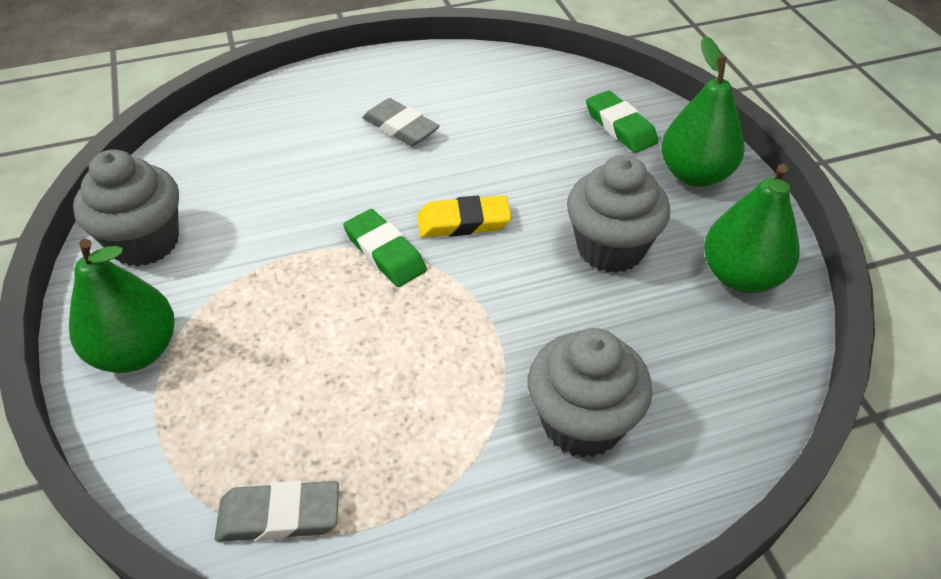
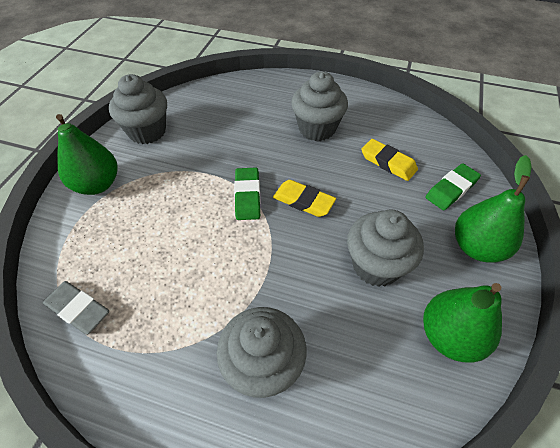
camera: 35 degrees right, 5 degrees up
(400, 127) = (317, 129): grey eraser -> grey cupcake
(525, 129) = (388, 162): none -> yellow eraser
(620, 126) = (451, 189): green eraser -> green eraser turned 45 degrees clockwise

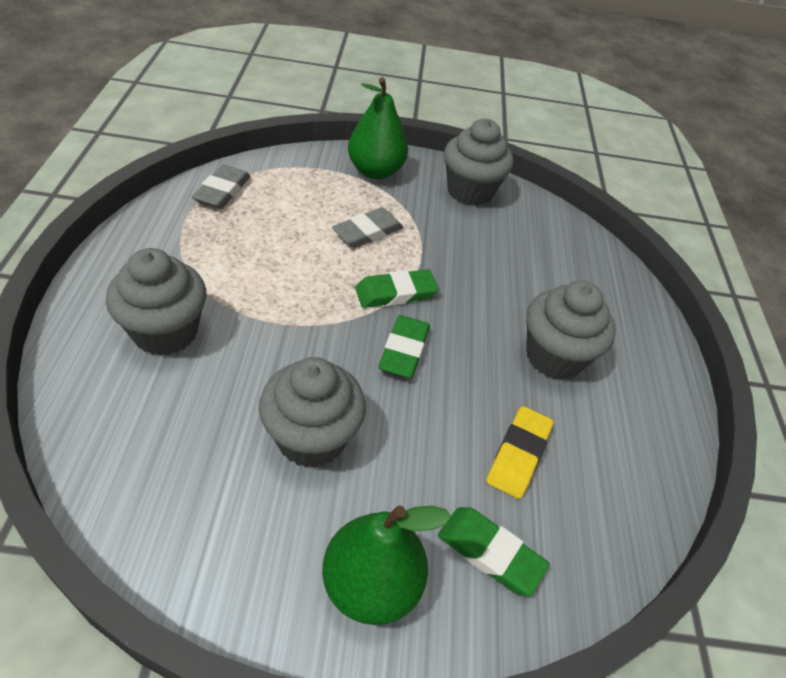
camera: 70 degrees right, 5 degrees down
(175, 202) = (367, 232): none -> grey eraser
(303, 201) = (404, 350): yellow eraser -> green eraser
(449, 336) = (207, 528): green pear -> none

